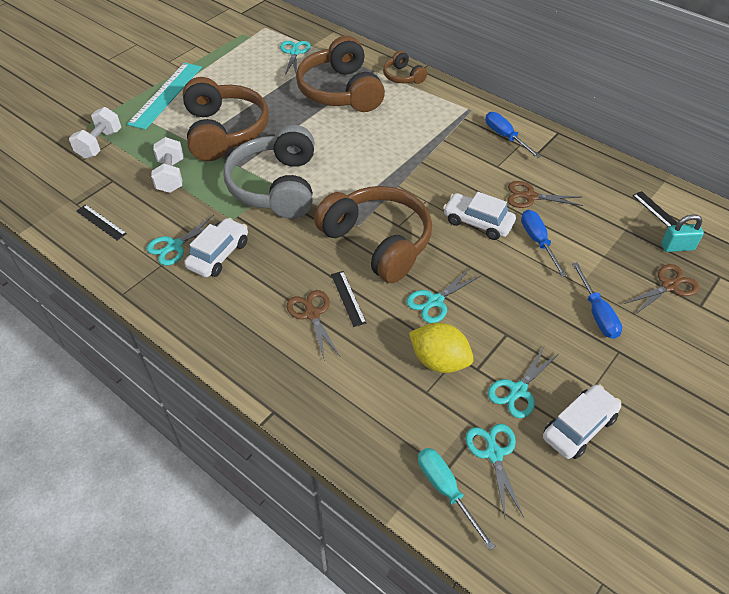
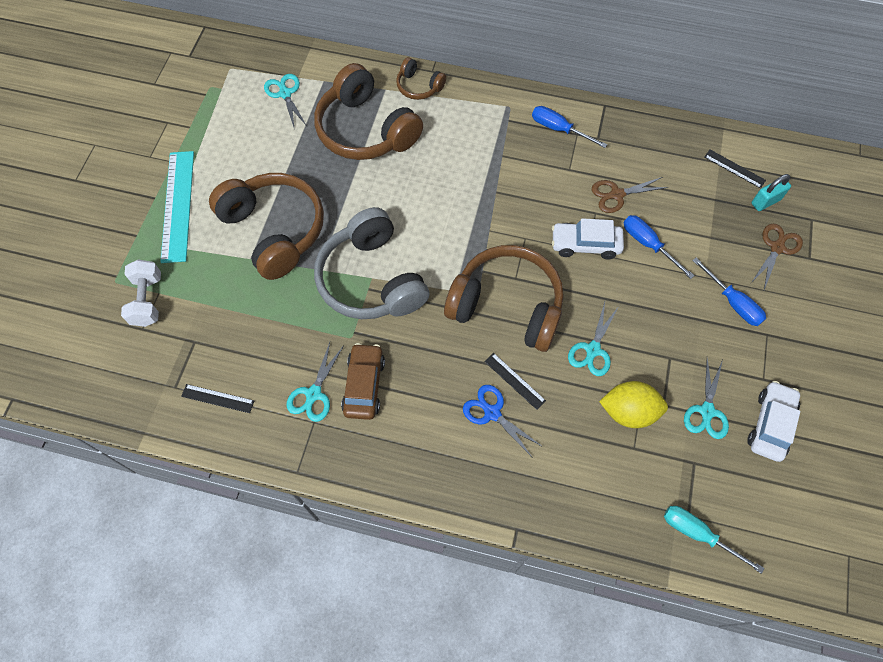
camera: 25 degrees left, 15 degrees up
(171, 176) = (254, 311): white dumbbell -> none
(218, 255) = (364, 385): white car -> brown car
(312, 314) = (492, 413): brown scissors -> blue scissors
(494, 454) = (718, 481): turquoise scissors -> none

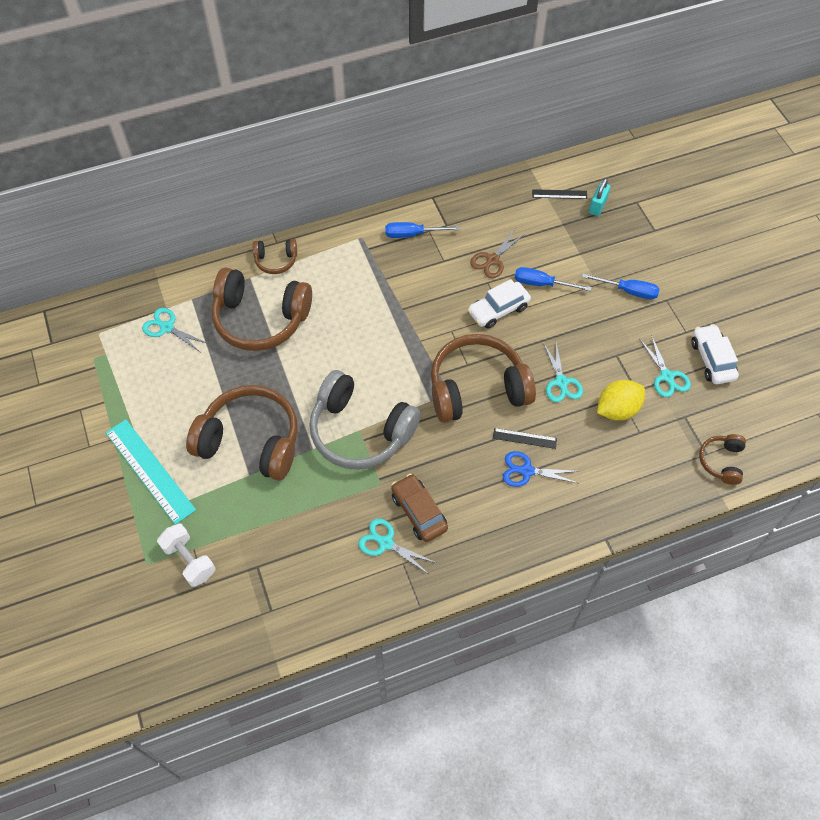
camera: 35 degrees left, 5 degrees down
(218, 398) = (313, 596): black ruler -> none
(313, 394) = (386, 543): turquoise scissors -> turquoise scissors turned 135 degrees clockwise
(698, 534) = (721, 461): turquoise screwdriver -> brown headphones
(777, 248) = (629, 235): brown scissors -> none

